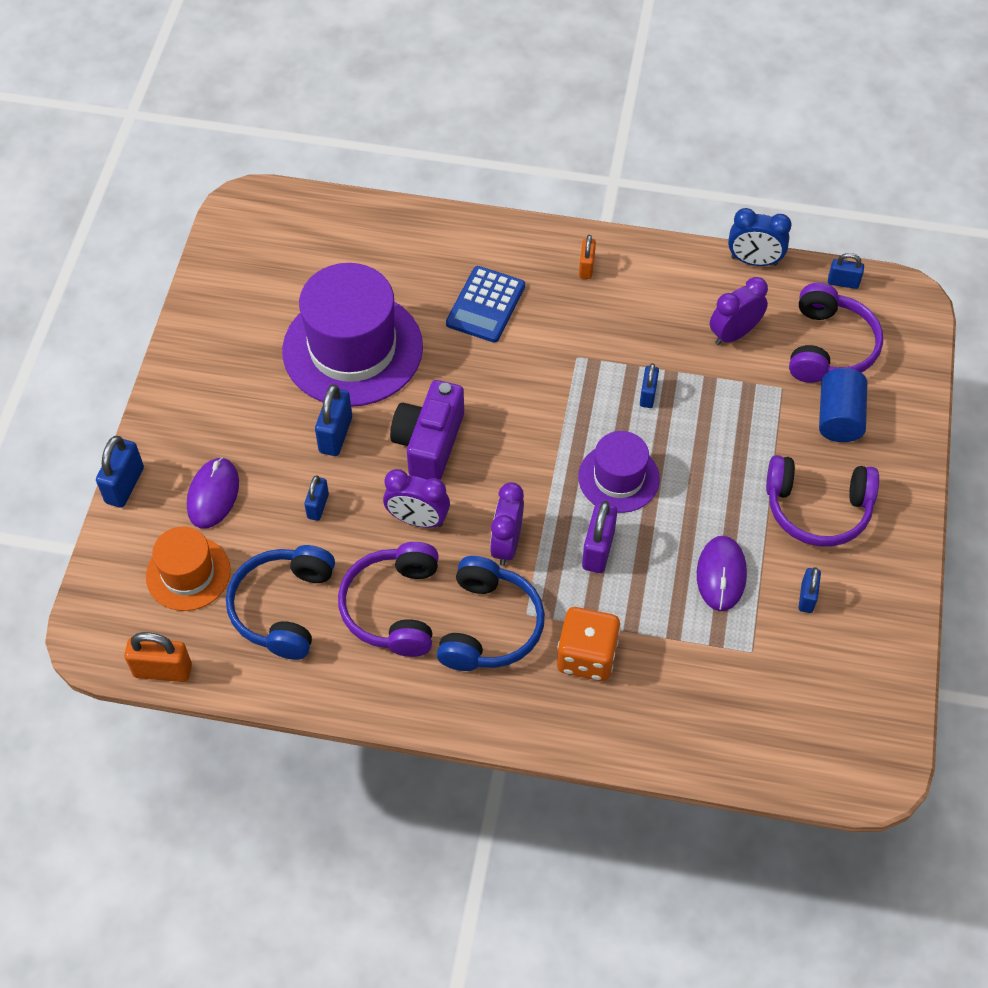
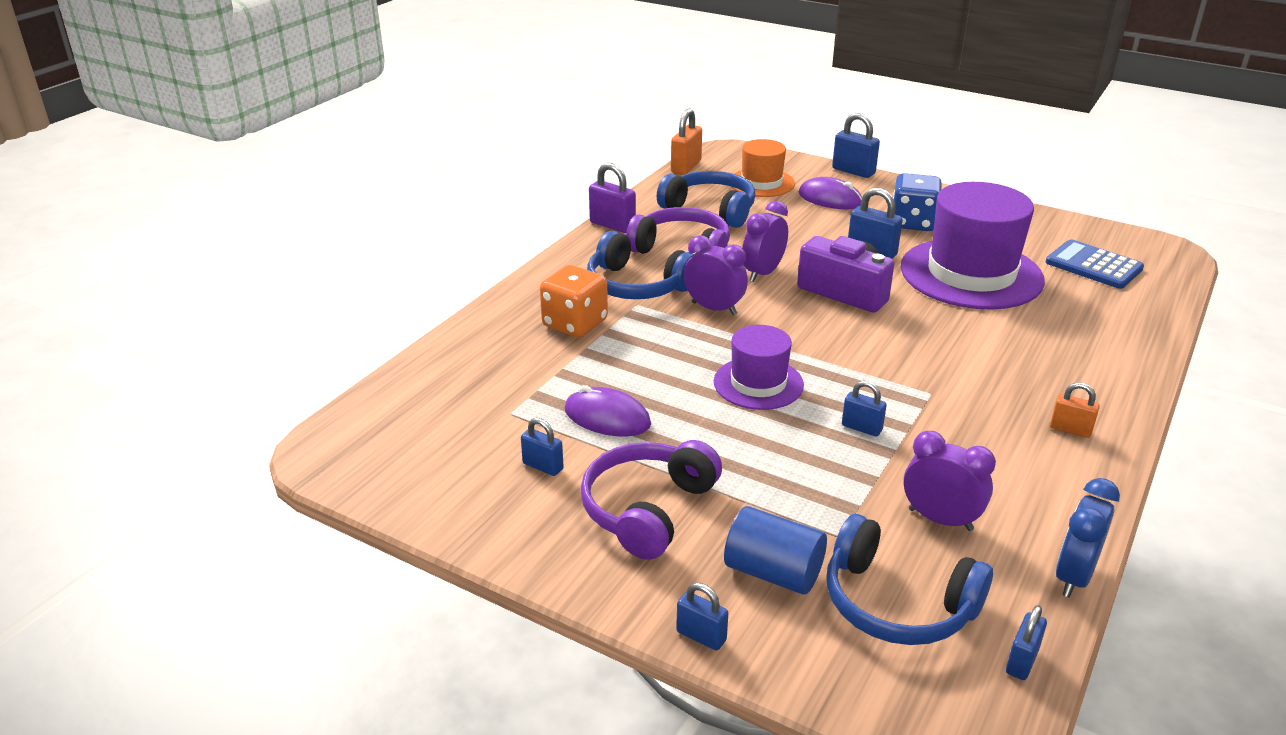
camera: 110 degrees right, 25 degrees down
(252, 409) = (912, 223): none -> blue dice
(318, 506) = (799, 235): blue padlock -> blue padlock (701, 636)
(485, 305) = (1018, 352): blue calculator -> blue calculator (1093, 265)
(598, 550) = (680, 353): purple padlock -> purple padlock (612, 225)
(734, 334) = (940, 519): purple clock -> purple clock turned 45 degrees counterclockwise
(829, 347) = (897, 604): purple headphones -> blue headphones

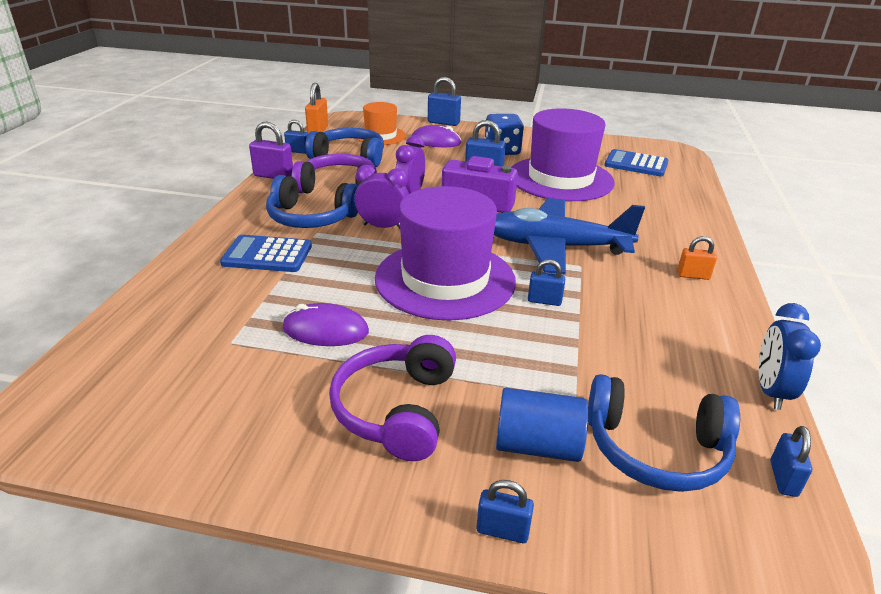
camera: 20 degrees left, 0 degrees up
(543, 466) = (279, 388): blue padlock -> blue padlock (298, 151)
(575, 323) = (267, 255): orange dice -> blue calculator
(758, 383) = (445, 279): purple hat -> purple hat, size x1.81
(913, 365) = (556, 247): none -> blue plane
(940, 519) = (645, 365): purple clock -> none

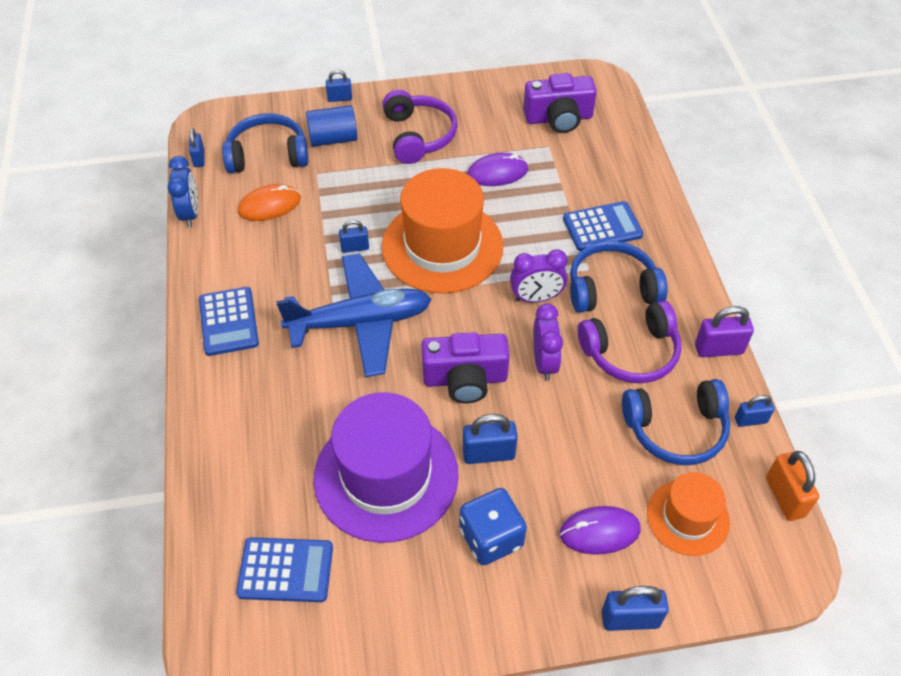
camera: 160 degrees right, 20 degrees up
(173, 374) = (558, 118): none -> purple camera
(445, 279) = (442, 246): purple hat -> orange hat
(650, 371) = (269, 205): none -> orange mouse
(693, 275) = (228, 322): orange padlock -> blue calculator

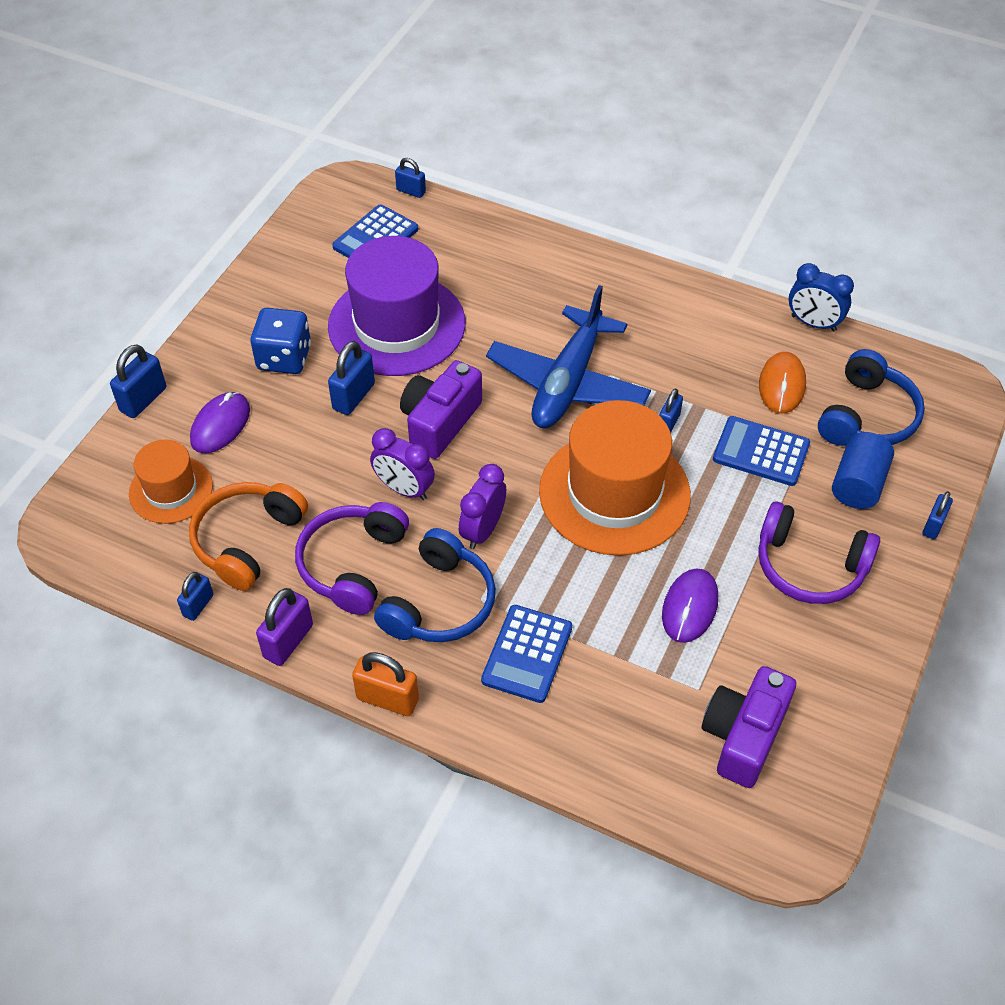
camera: 125 degrees right, 0 degrees up
(199, 158) = (899, 360): blue padlock -> blue padlock (411, 191)
(228, 322) = (645, 297): blue calculator -> blue calculator (761, 452)
(676, 429) = (247, 540): blue headphones -> orange headphones
(784, 497) = (114, 572): orange padlock -> orange padlock (387, 699)

